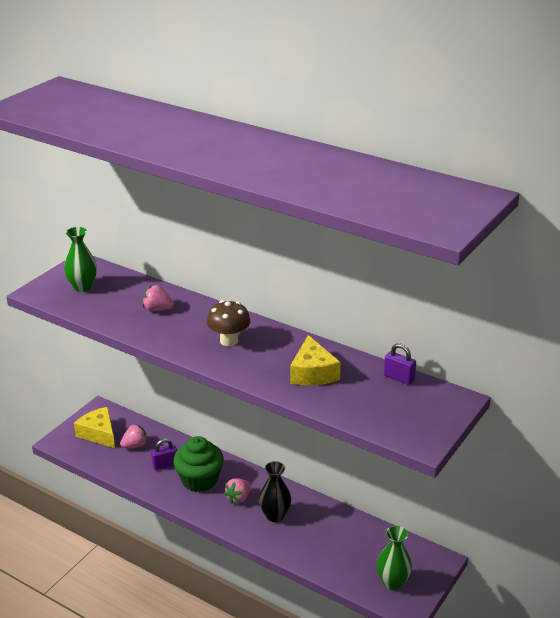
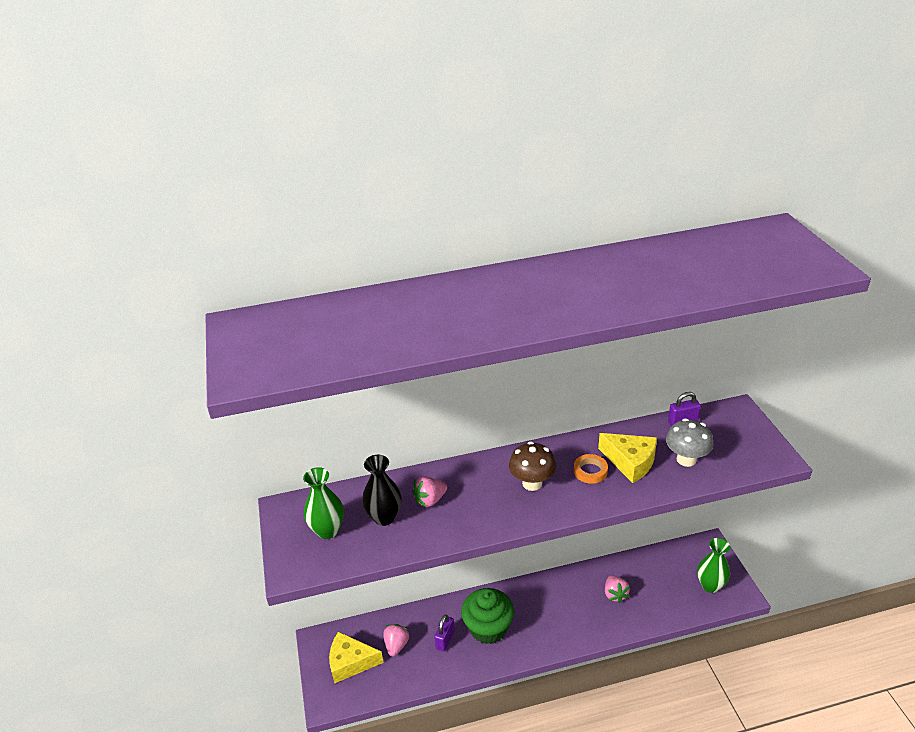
camera: 45 degrees left, 5 degrees up
(238, 498) = (535, 616): pink strawberry -> pink strawberry (615, 594)
(275, 515) = (578, 606): black vase -> black vase (384, 517)
(276, 359) = (590, 471): none -> orange tape
(353, 397) = (686, 459): none -> grey mushroom

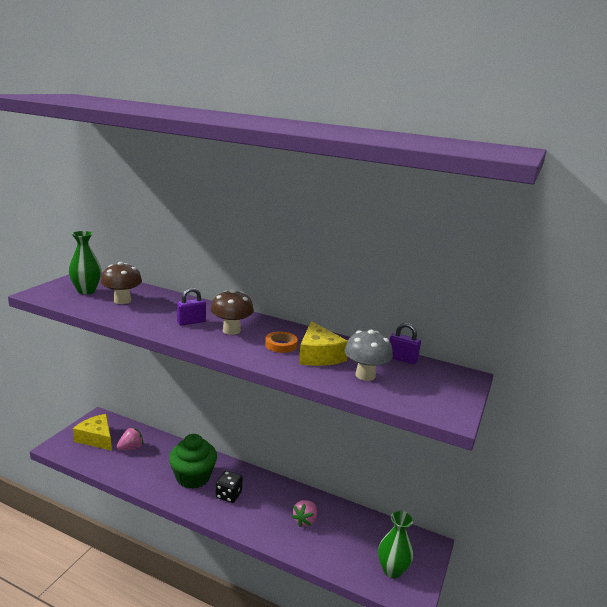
camera: 35 degrees right, 15 degrees down
(384, 517) = (122, 301): black vase -> brown mushroom
(430, 500) = (159, 307): pink strawberry -> none
(445, 640) = (159, 464): purple padlock -> purple padlock (191, 322)
(536, 620) = (228, 495): none -> black dice

